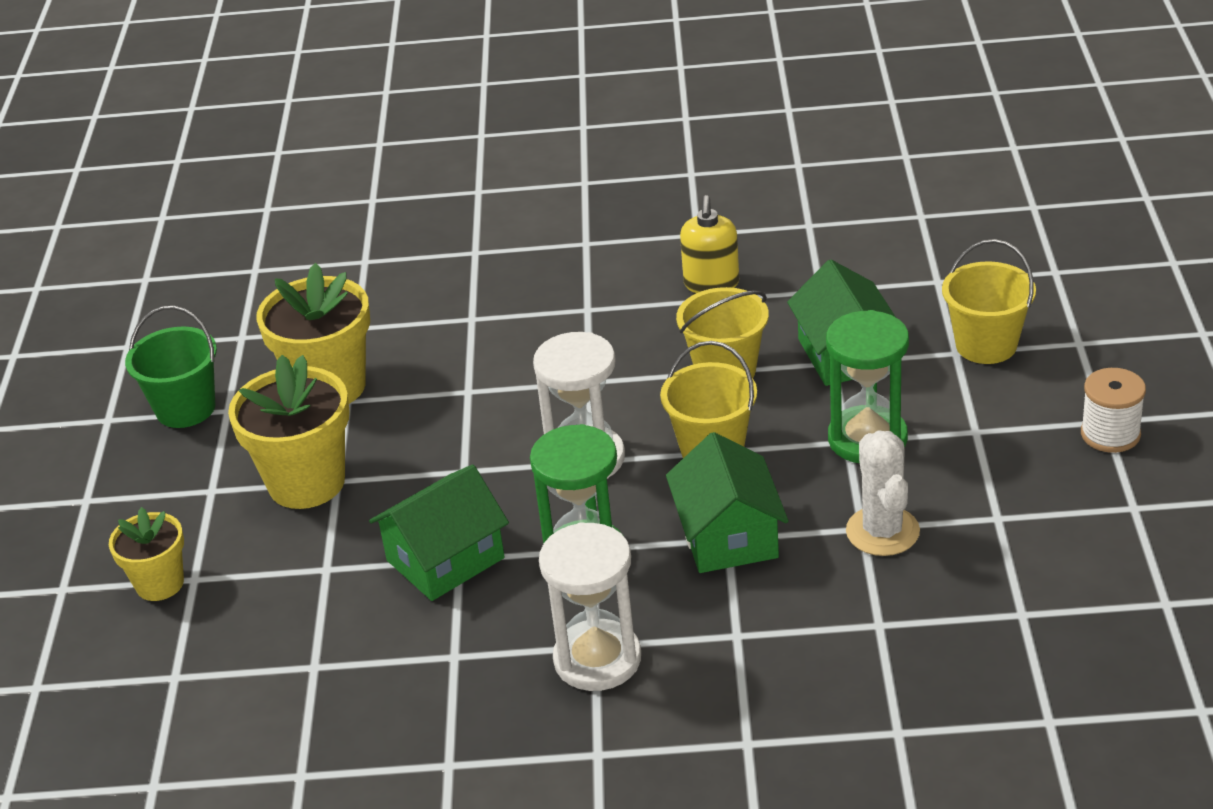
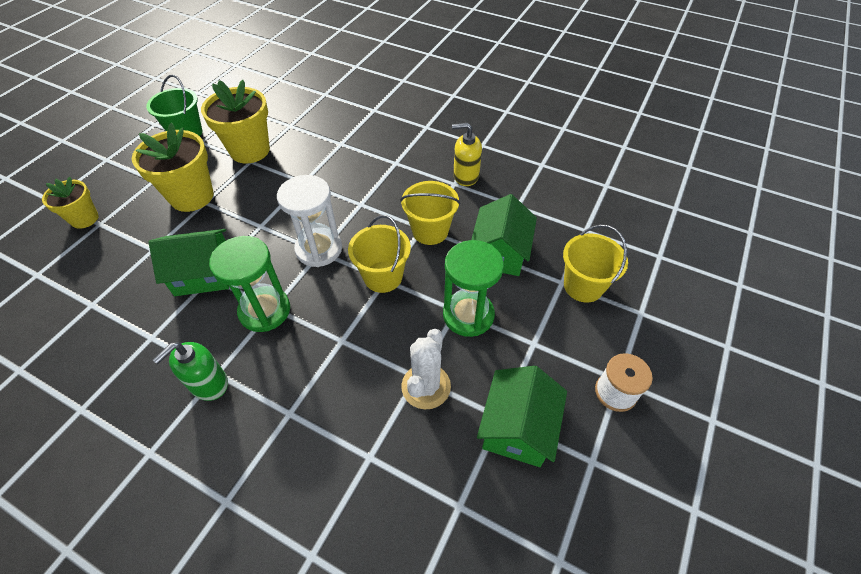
camera: 25 degrees right, 15 degrees up
(597, 659) = (209, 384): white hourglass -> green soap dispenser
(711, 284) = (465, 176): yellow soap dispenser -> yellow soap dispenser turned 60 degrees clockwise
(728, 536) = (343, 339): green house -> green house (517, 427)

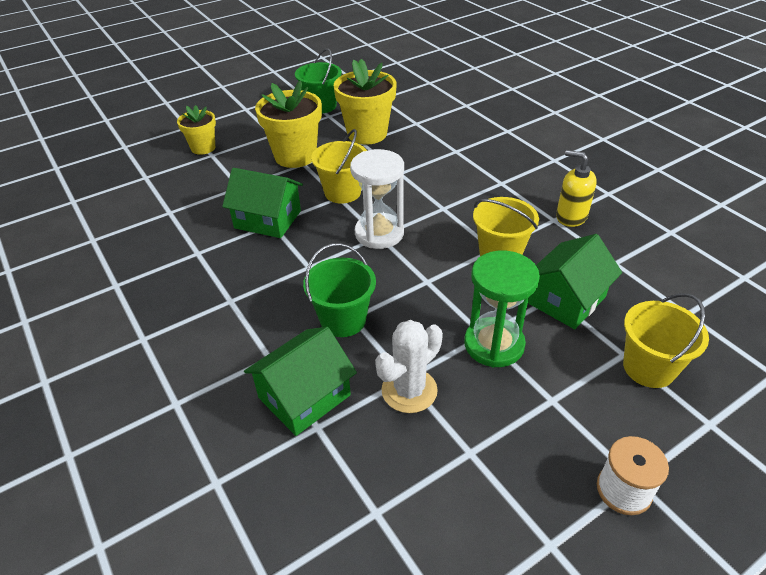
camera: 30 degrees right, 10 degrees down
(209, 384) = (219, 306): green soap dispenser -> none
(265, 310) = (300, 266): green hourglass -> none
(334, 346) = (343, 320): none -> green bucket
(383, 277) = (426, 278): yellow bucket -> yellow bucket (342, 192)
(517, 427) = (483, 471): green house -> green house (304, 396)

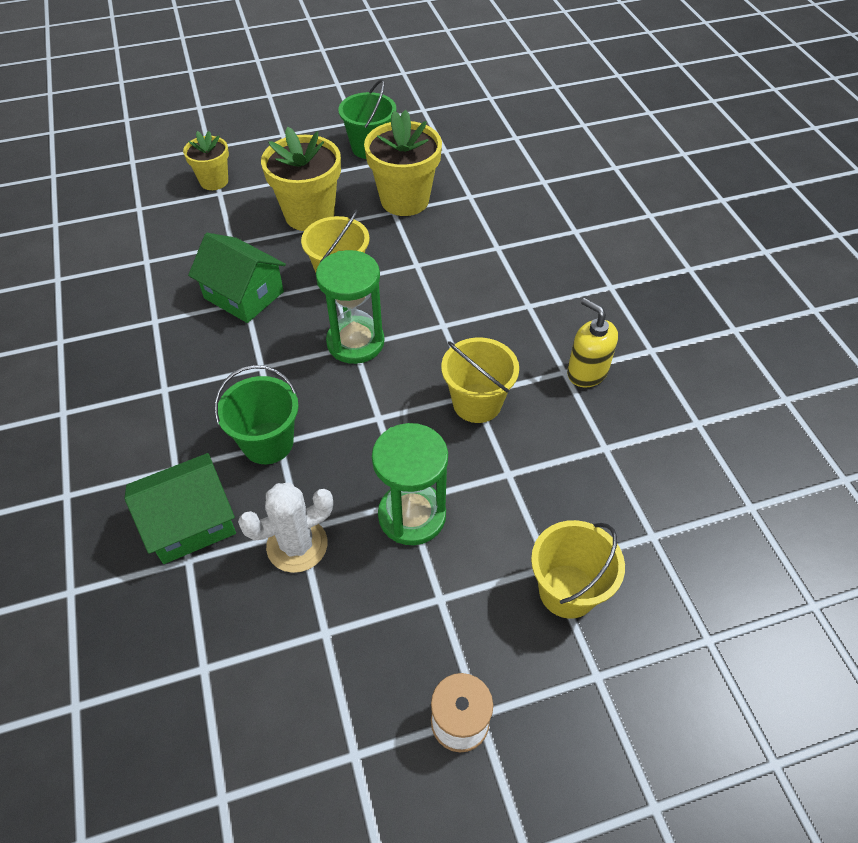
camera: 15 degrees right, 10 degrees up
(379, 233) = (355, 342): white hourglass -> green hourglass
(566, 299) = (521, 481): green house -> none

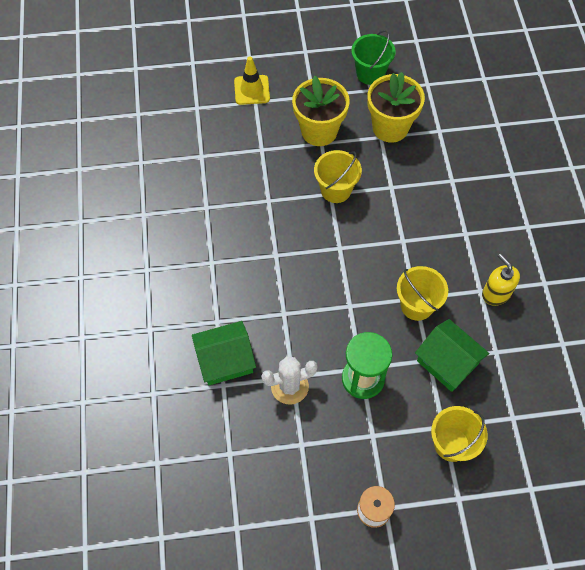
camera: 10 degrees right, 10 degrees up
(214, 181) = (252, 90): yellow flower pot -> yellow traffic cone
(244, 295) = (267, 195): green house -> green house (447, 362)
(268, 443) = (276, 313): green bucket -> none
(355, 342) = (341, 245): green hourglass -> none

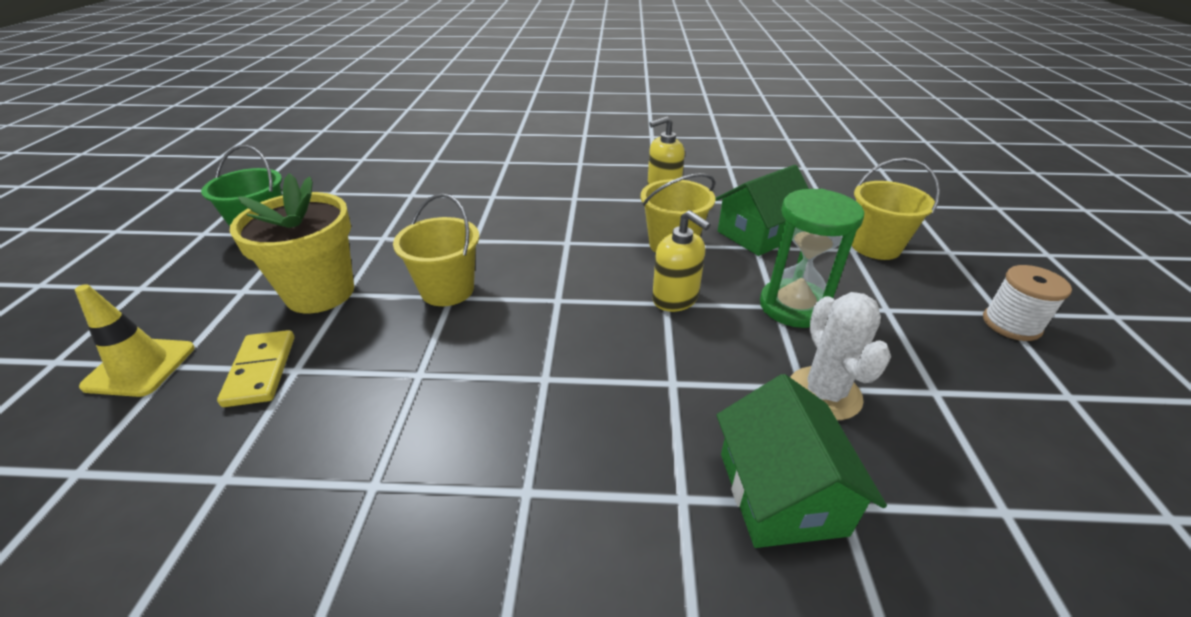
camera: 80 degrees left, 25 degrees down
(258, 136) = (260, 370): none -> yellow domino
(355, 311) = (675, 299): none -> yellow soap dispenser
(390, 127) = (374, 228): yellow flower pot -> none

